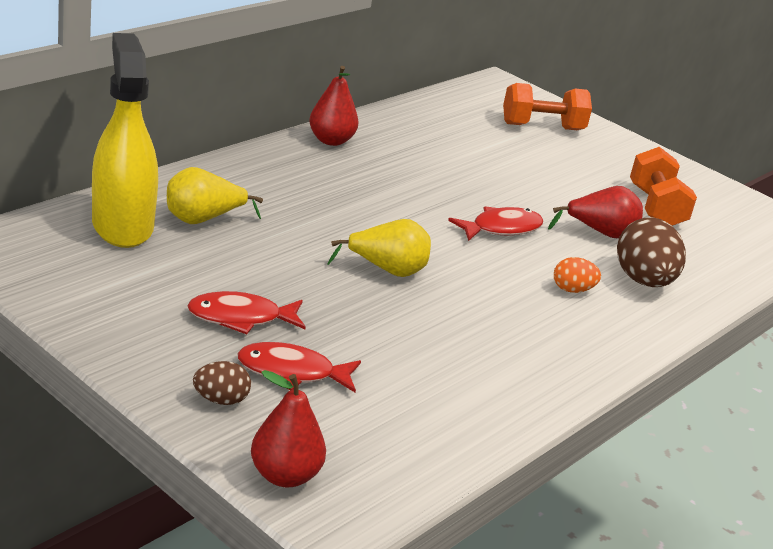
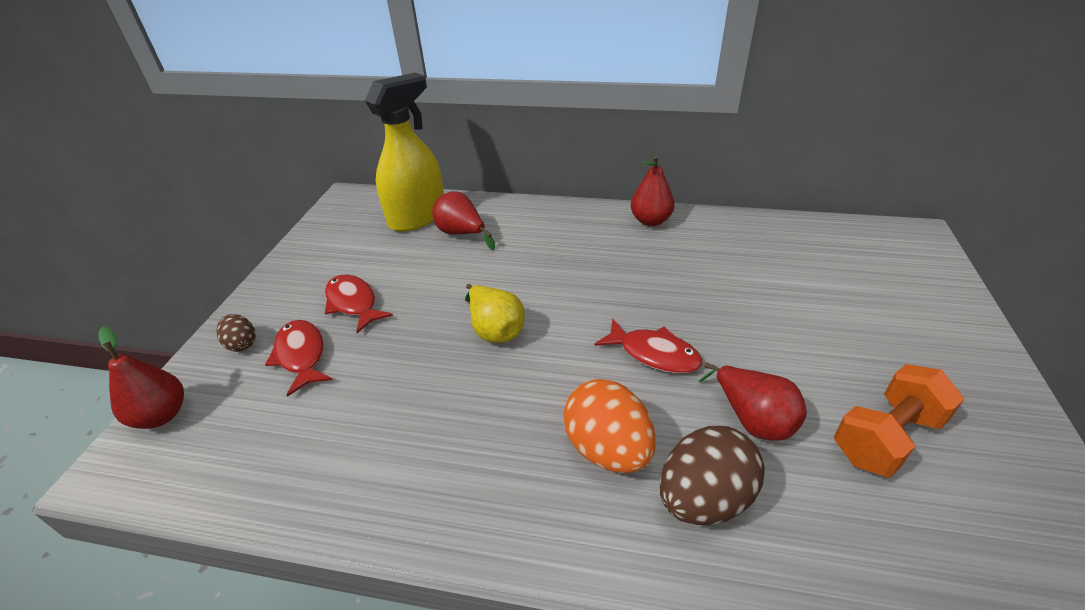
camera: 65 degrees right, 10 degrees up
(203, 220) = (462, 234): yellow pear -> red pear
(542, 127) = (890, 290): orange dumbbell -> none
(572, 290) = (607, 449): orange egg -> orange egg, size x1.89

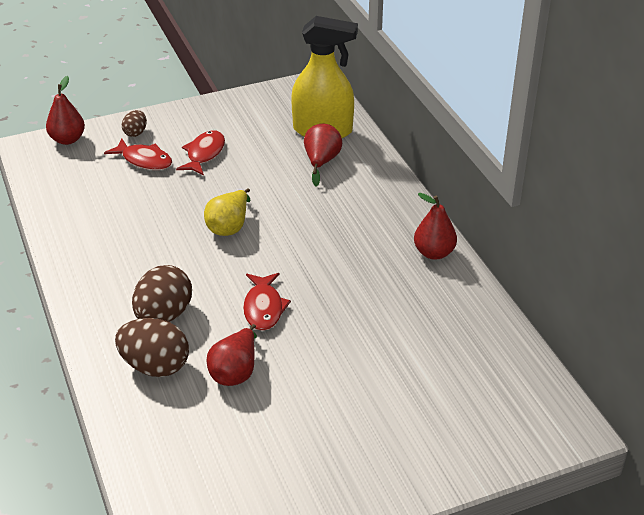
camera: 55 degrees right, 0 degrees up
(301, 356) = (144, 160): red fish -> red fish turned 90 degrees clockwise
(607, 449) = (164, 315): orange egg -> brown egg
(886, 438) = (265, 439): orange dumbbell -> none

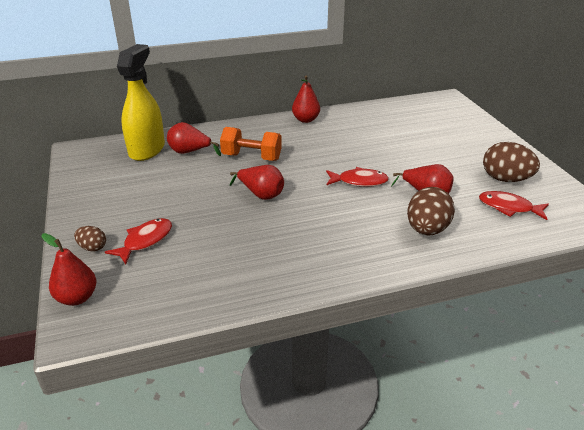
camera: 85 degrees left, 5 degrees down
(164, 315) = (368, 226): brown egg -> brown egg (505, 179)
(204, 154) = (152, 206): red fish -> red fish (508, 207)
(229, 226) = (261, 194): yellow pear -> red pear
(315, 211) = (251, 157): none -> orange dumbbell

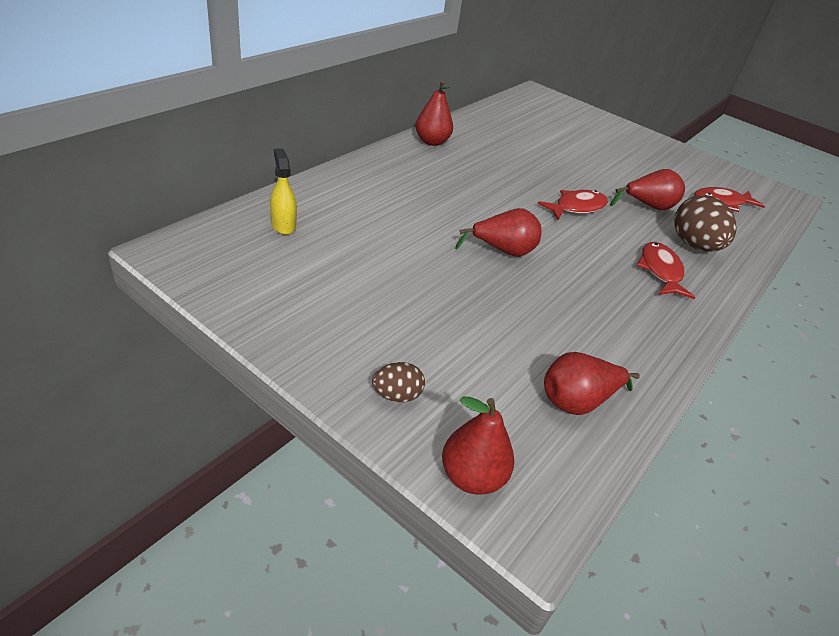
camera: 40 degrees left, 5 degrees up
(145, 241) = (451, 358): red fish -> red fish (660, 271)
(147, 149) = (283, 225): yellow spray bottle -> yellow spray bottle, size x0.48
(190, 152) = (348, 215): red pear -> red pear (577, 401)
(251, 157) = (432, 204): orange dumbbell -> none
(505, 179) = (685, 174): brown egg -> none

